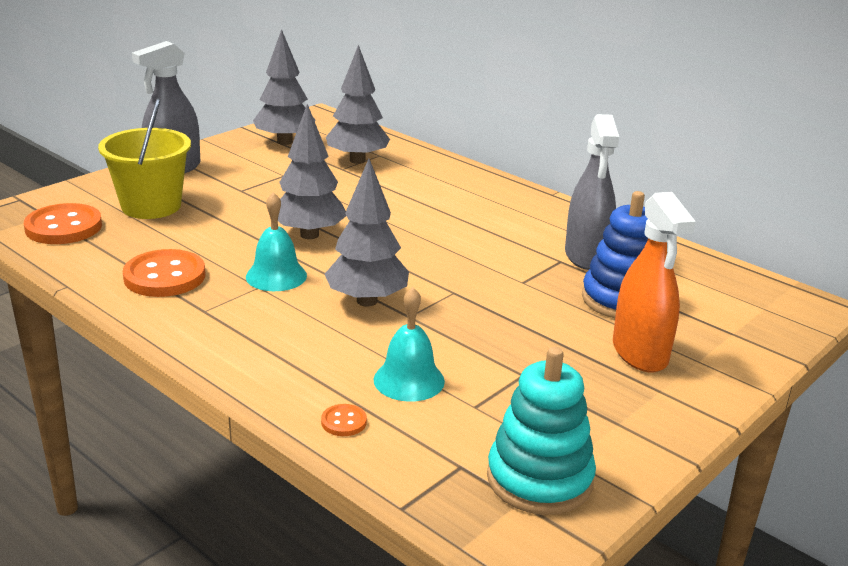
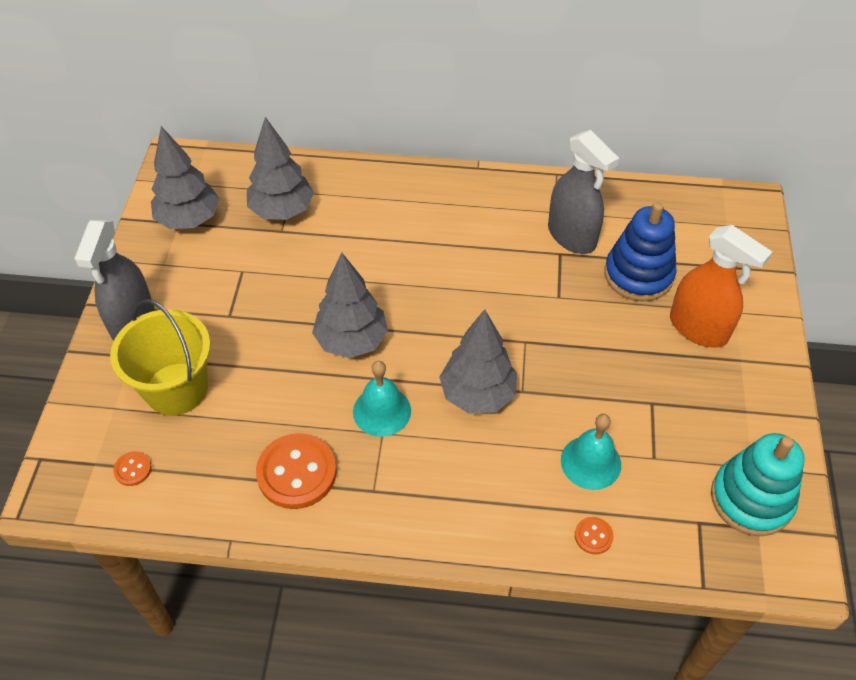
camera: 35 degrees left, 25 degrees up
(63, 227) = (133, 469): orange button -> orange button, size x0.46

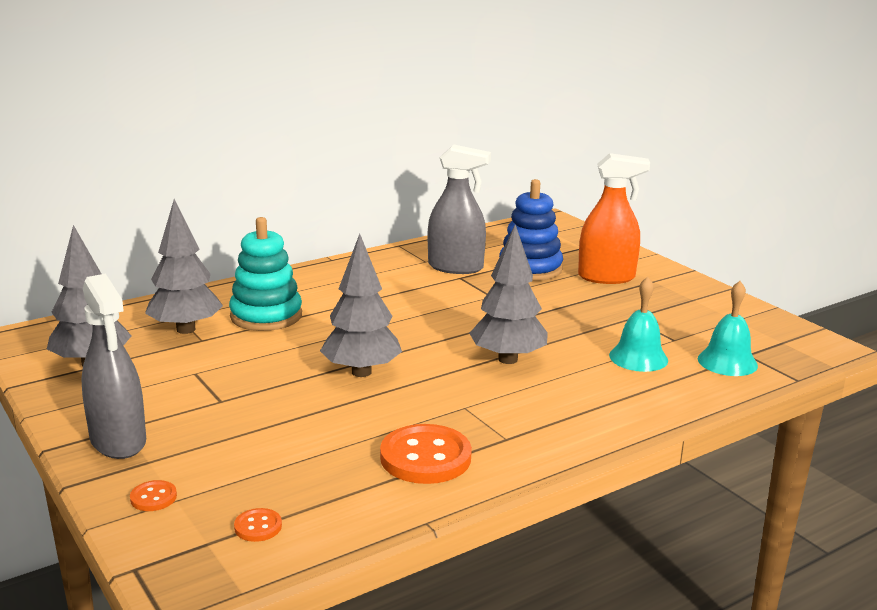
camera: 40 degrees left, 30 degrees down
(176, 389) = (230, 460): yellow bucket -> none
(382, 411) = (446, 396): turquoise bell -> turquoise bell (727, 362)
(593, 536) = (697, 388): orange button -> orange button (153, 497)
(751, 499) = (758, 332): turquoise stacking toy -> turquoise stacking toy (266, 316)

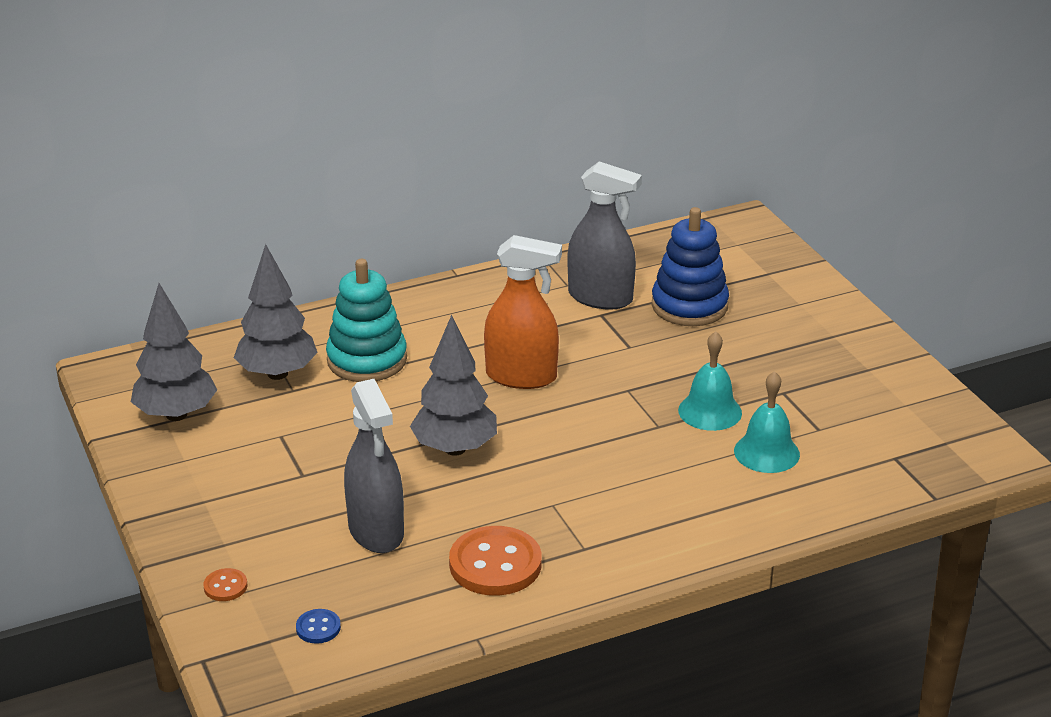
camera: 10 degrees right, 10 degrees up
(118, 441) = (197, 517): grey spray bottle -> grey spray bottle (376, 531)
(258, 527) = (318, 628): orange button -> blue button
(508, 359) = (619, 443): grey tree -> none
(606, 277) = (777, 326): orange spray bottle -> orange spray bottle (521, 376)
(727, 362) = (866, 467): turquoise bell -> turquoise bell (710, 411)

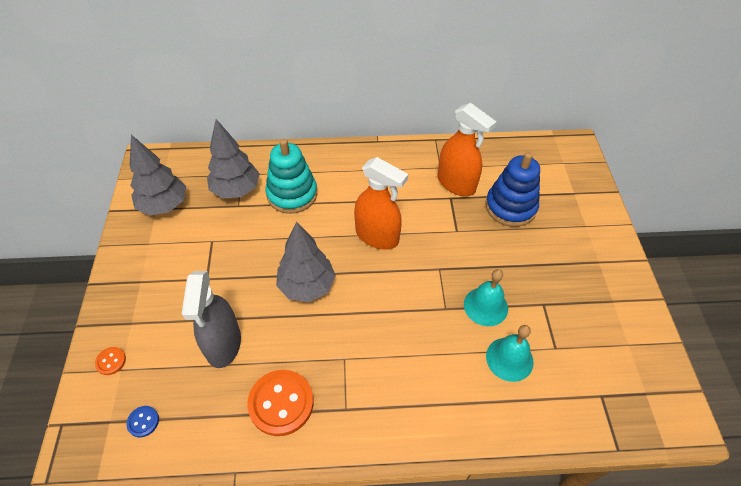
camera: 20 degrees right, 20 degrees up
(600, 298) = (456, 184): grey spray bottle -> orange spray bottle

